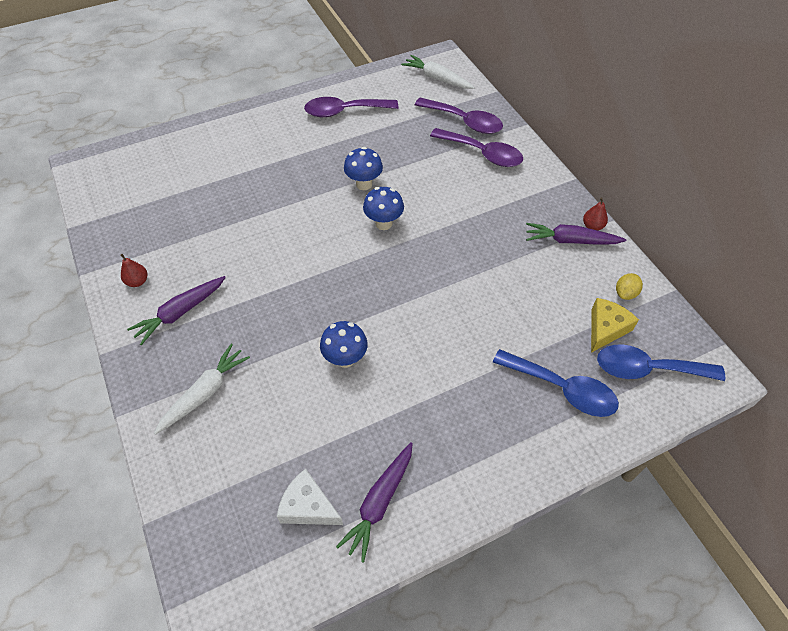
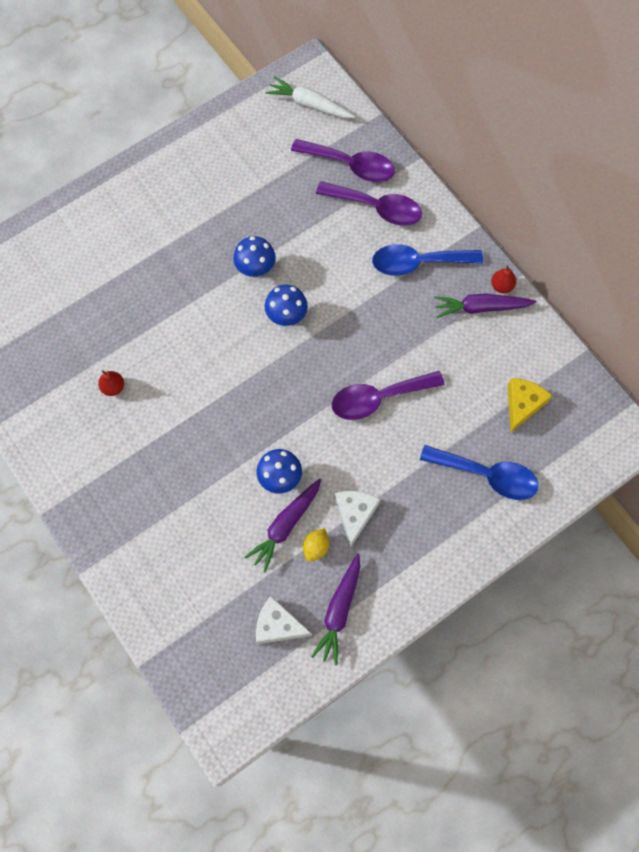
camera: 10 degrees left, 15 degrees up
(137, 281) = (50, 428): red pear -> red pear (113, 387)
(180, 313) = (105, 456): purple carrot -> purple carrot (285, 526)
(205, 392) = (156, 536): white carrot -> none
(344, 111) = (212, 170): purple spoon -> purple spoon (378, 398)
(415, 405) = (355, 514): none -> white cheese
(625, 293) = (539, 361): yellow lemon -> yellow lemon (316, 547)
(647, 369) = (563, 441): blue spoon -> blue spoon (418, 263)

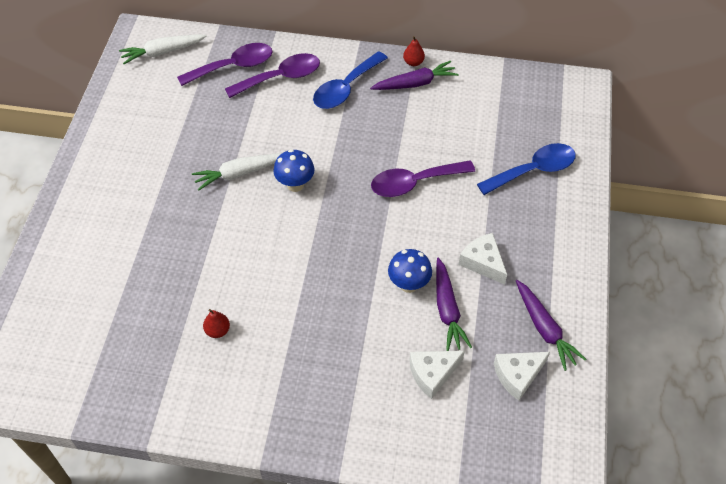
camera: 45 degrees left, 15 degrees down
(220, 563) = (432, 374): none -> white cheese
(256, 269) = (239, 173): blue mushroom -> white carrot
(316, 547) = (483, 304): yellow lemon -> none
(378, 398) = (414, 183): purple spoon -> purple spoon turned 45 degrees clockwise
(481, 308) = (415, 83): purple carrot -> purple carrot turned 150 degrees counterclockwise
(522, 404) = (505, 115): yellow cheese -> none

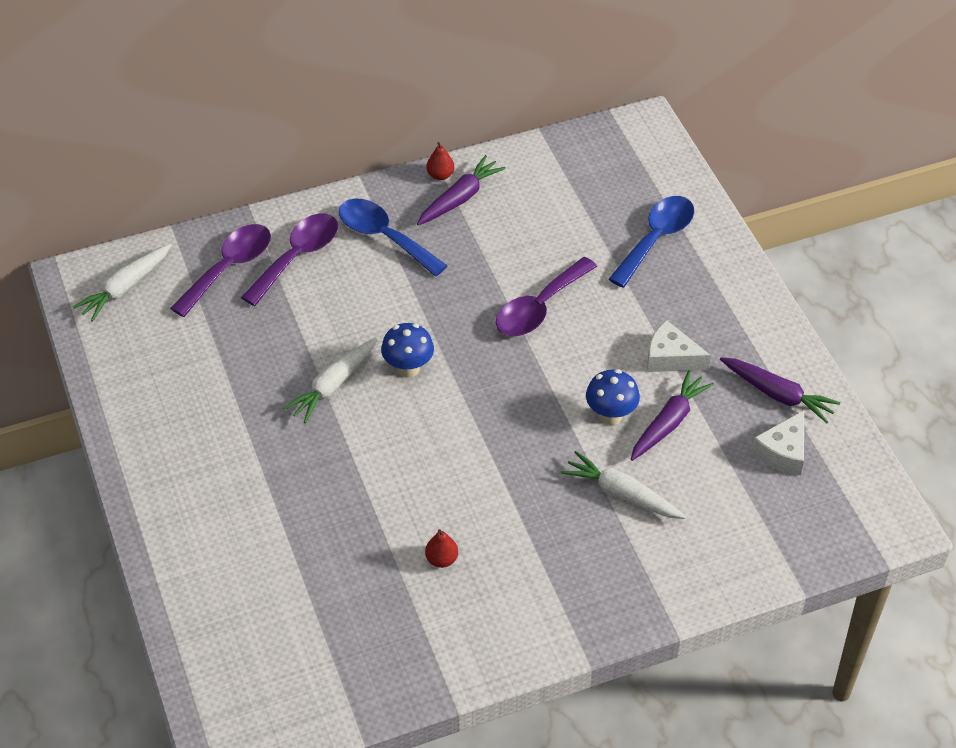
camera: 30 degrees left, 5 degrees down
(345, 88) = (384, 237): blue spoon -> blue spoon turned 120 degrees clockwise
(375, 347) = (622, 494): none -> white carrot
(432, 374) = (699, 491): white cheese -> none
(447, 310) = (669, 422): purple carrot -> purple carrot turned 105 degrees counterclockwise

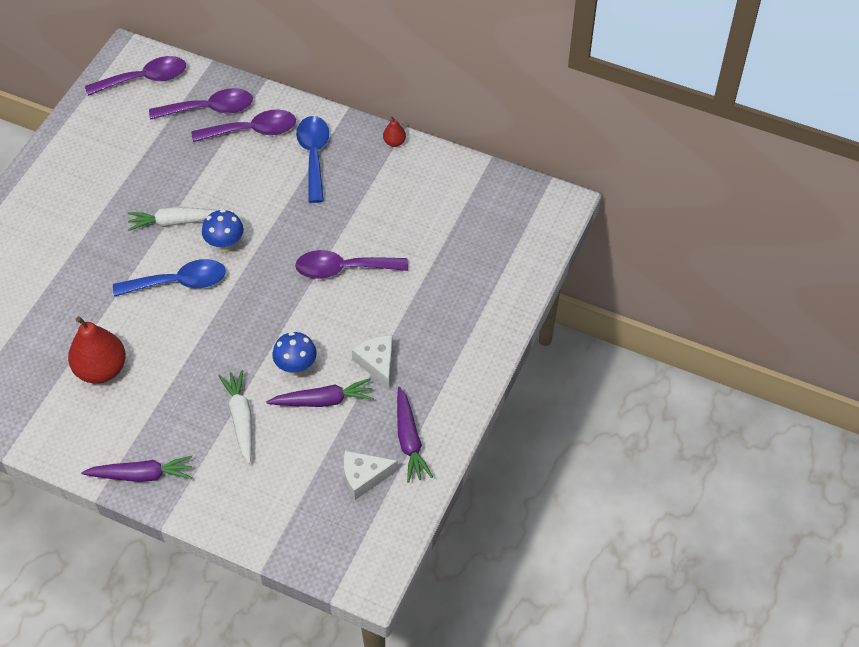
camera: 45 degrees right, 5 degrees up
(125, 288) = (145, 79): white carrot -> purple spoon
(441, 559) = (101, 369): red pear -> red pear, size x2.17
(460, 198) = (387, 165): purple carrot -> purple carrot (142, 475)
(656, 239) = (468, 282): blue spoon -> blue spoon (179, 282)

